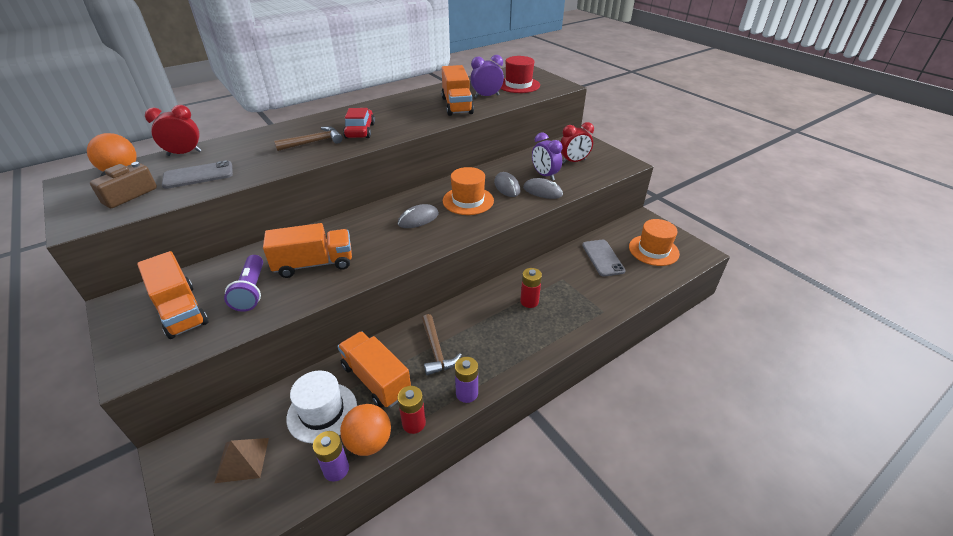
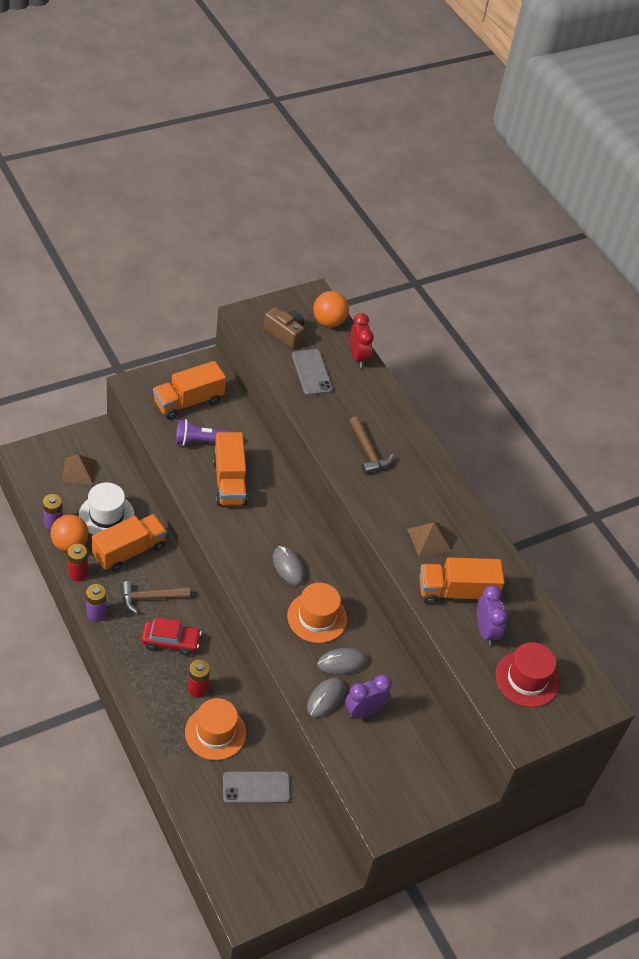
camera: 90 degrees right, 10 degrees up
(360, 131) = (391, 491): red car -> red car (170, 641)
(409, 116) = (429, 539): none -> brown pyramid
(573, 161) = (397, 757): red clock -> none
(653, 250) = (260, 854): orange hat -> orange hat (215, 732)

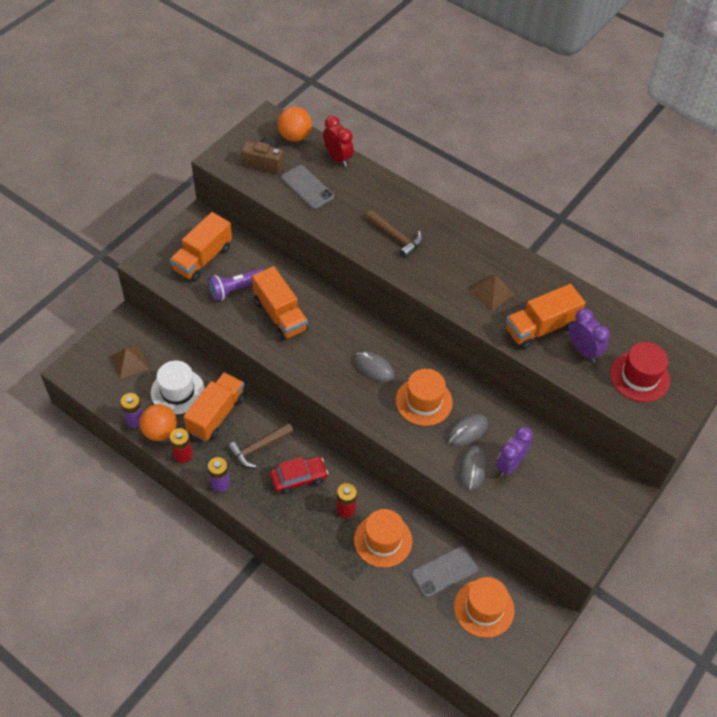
camera: 20 degrees left, 5 degrees up
(273, 838) = (484, 608): none -> orange hat

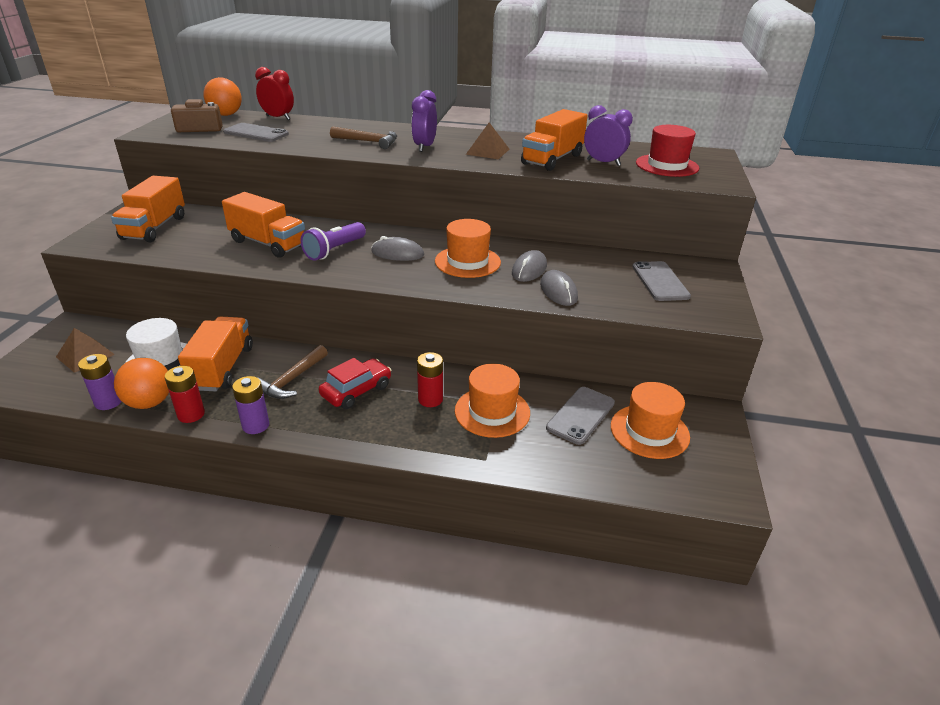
camera: 25 degrees left, 20 degrees down
(235, 289) = (205, 238): purple flashlight -> purple flashlight (334, 250)
(510, 465) = (592, 279): purple clock -> purple clock (424, 147)
(565, 490) = (660, 281): none -> grey phone

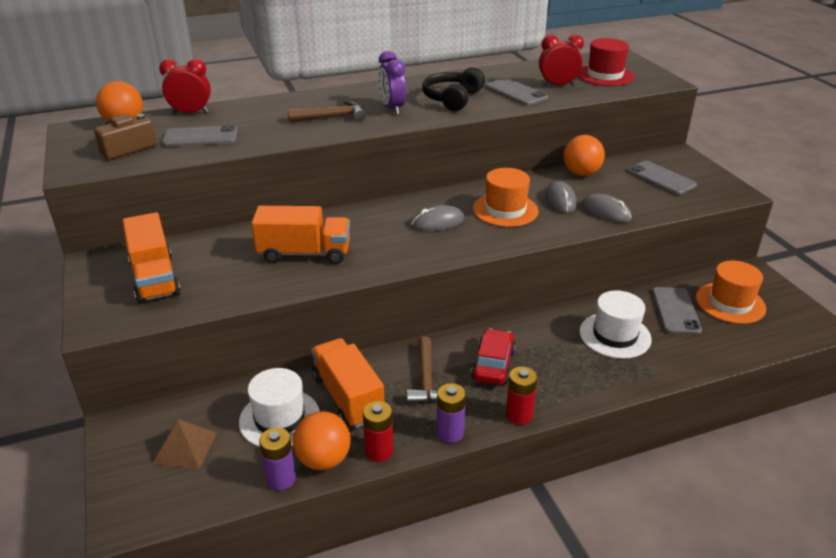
camera: 30 degrees left, 0 degrees up
(334, 250) = (378, 238): purple flashlight -> none
(430, 399) = (559, 346): red battery -> red battery (519, 415)
(487, 151) = (453, 99): brown pyramid -> black headphones
(492, 412) = (615, 335): orange hat -> white hat
(552, 159) = (516, 92): orange truck -> grey phone
(583, 254) = (581, 173): none -> orange ball
(603, 163) = (557, 85): purple clock -> red clock

